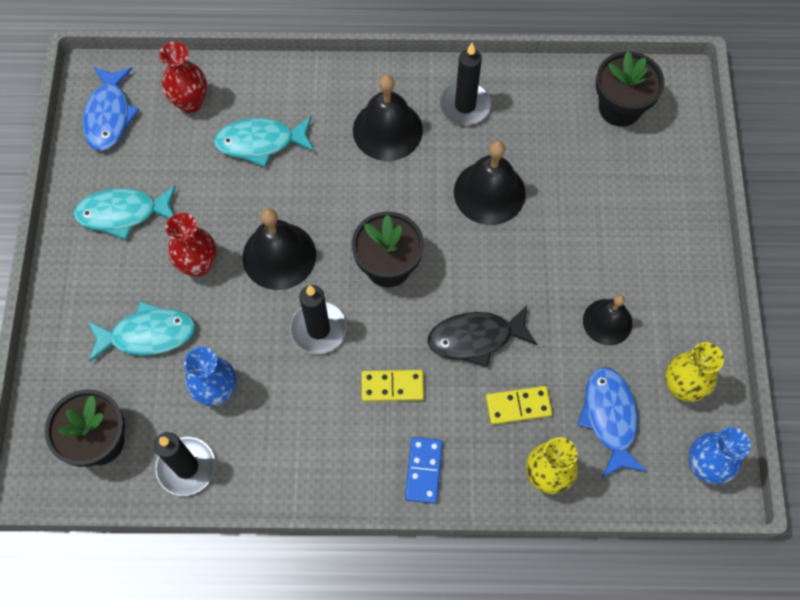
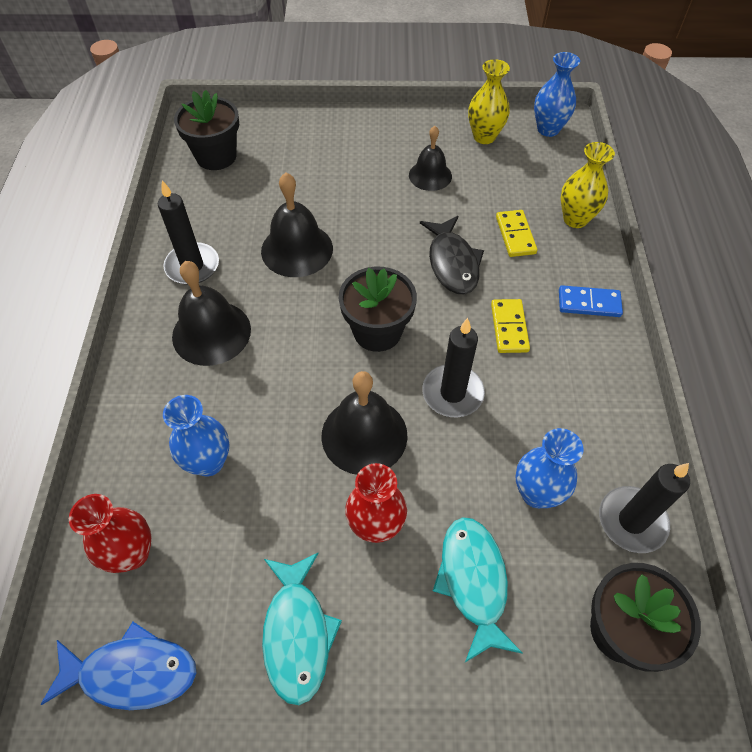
camera: 90 degrees left, 10 degrees down
(260, 142) = (208, 462): turquoise fish -> blue vase
(609, 418) = (517, 178): blue fish -> none

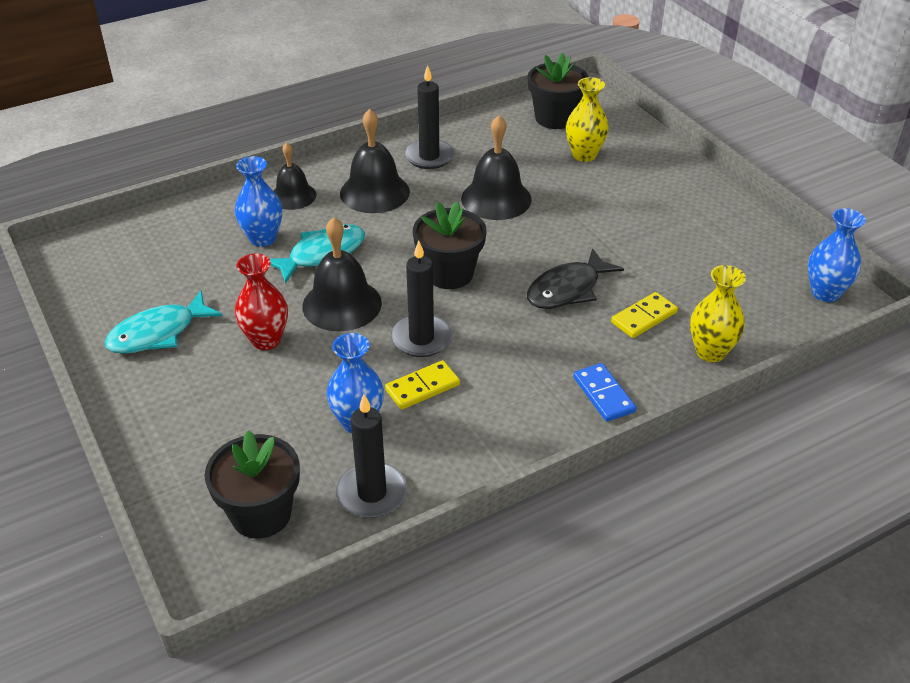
camera: 60 degrees right, 15 degrees down
(131, 672) = (93, 272): blue fish -> none
(132, 553) = (172, 236): red vase -> none
(430, 175) = (664, 238): black bell -> black bell (293, 196)
(473, 581) = (251, 410): turquoise fish -> turquoise fish (322, 254)
(484, 137) = (759, 253): yellow vase -> yellow vase (584, 155)
(509, 327) = (523, 349): yellow domino -> yellow domino (422, 387)

